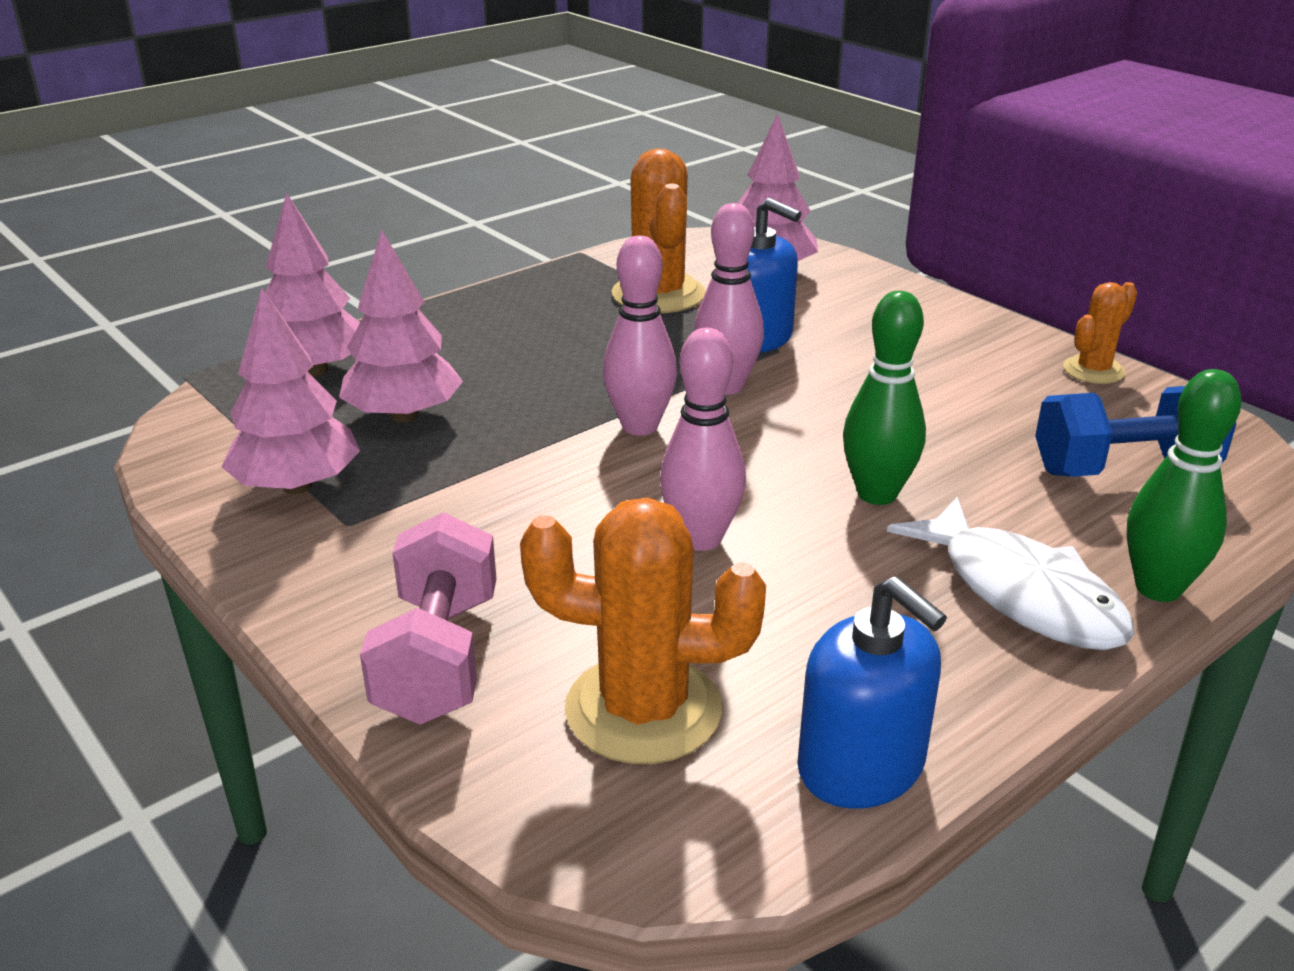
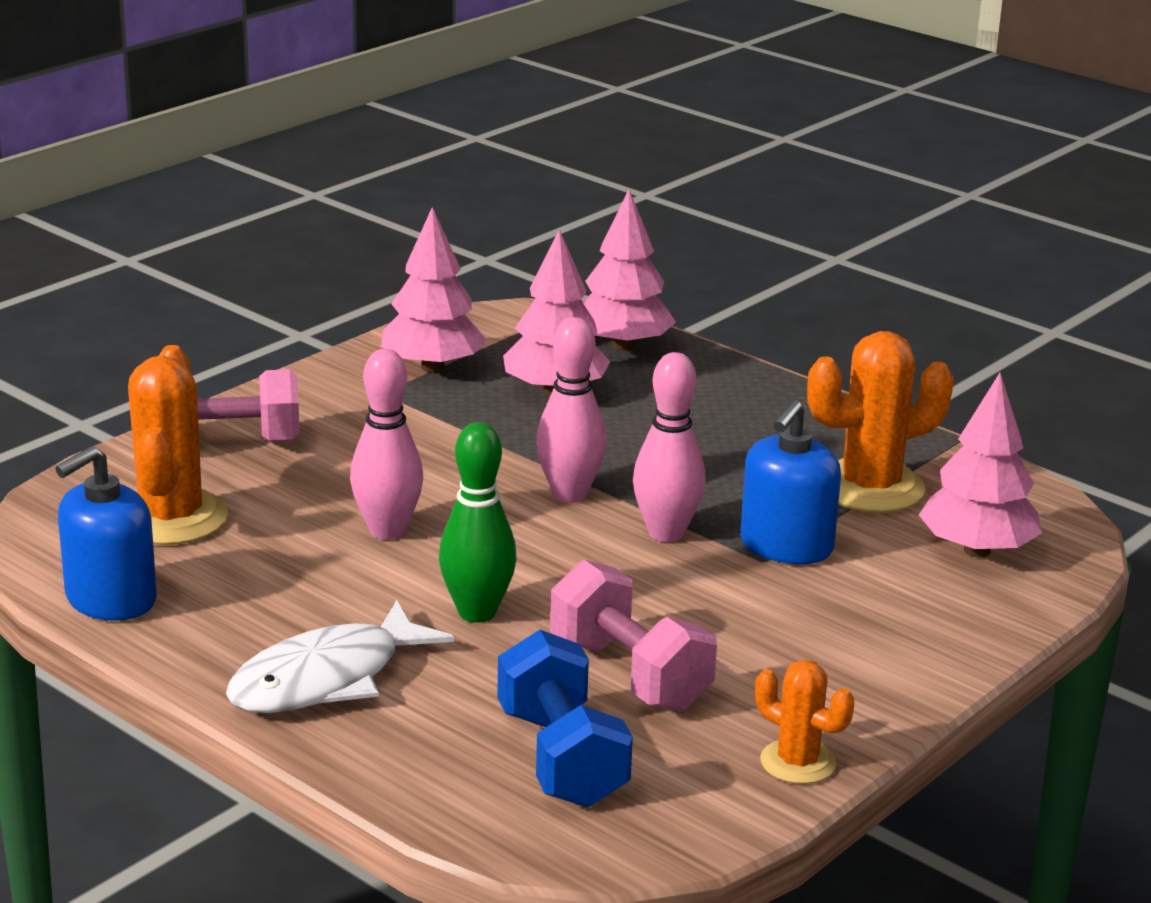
camera: 80 degrees right, 5 degrees down
(978, 426) = (629, 674): none -> pink dumbbell
(1158, 588) = (342, 752): green bowling pin -> none

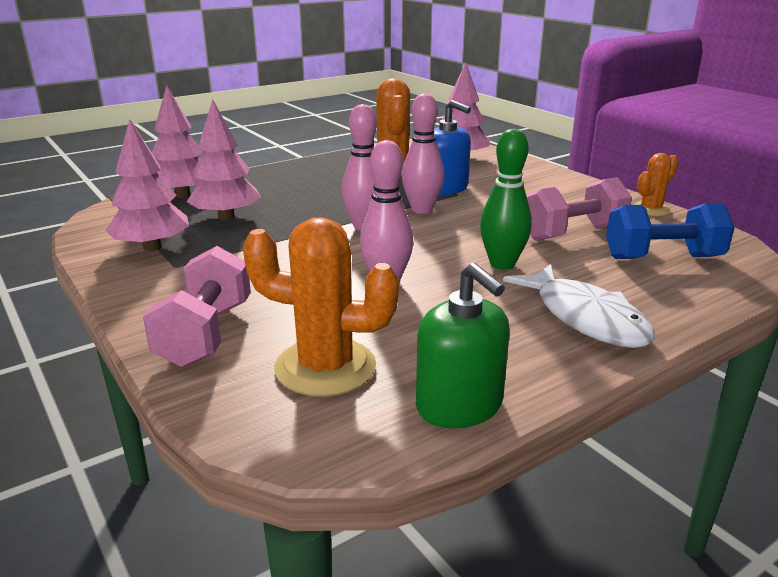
camera: 75 degrees left, 0 degrees up
(110, 599) = (459, 405): blue soap dispenser -> green soap dispenser

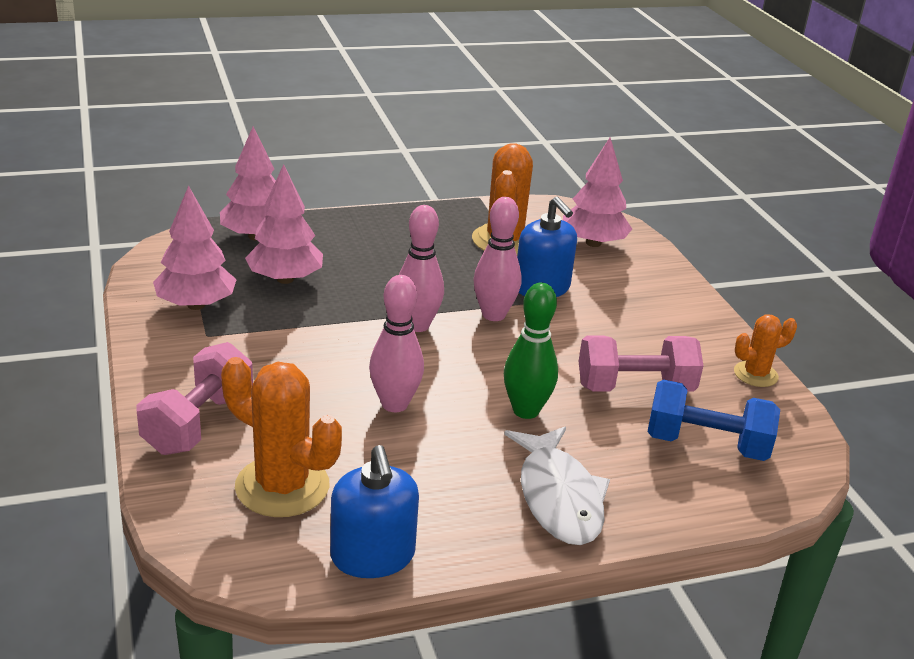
camera: 15 degrees right, 5 degrees up
(459, 405) = (372, 556): green soap dispenser -> blue soap dispenser

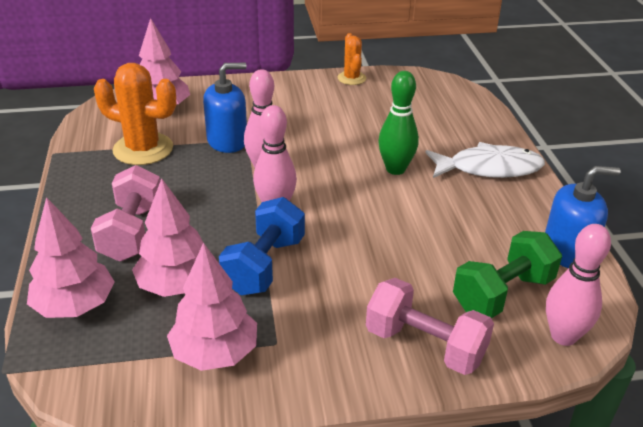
camera: 80 degrees left, 5 degrees up
(282, 486) = (502, 294): orange cactus -> green dumbbell
(394, 404) = (390, 229): pink bowling pin -> pink bowling pin (563, 336)
(635, 388) = (367, 122): pink dumbbell -> pink dumbbell (132, 232)
(706, 444) = (427, 108): blue dumbbell -> blue dumbbell (264, 265)

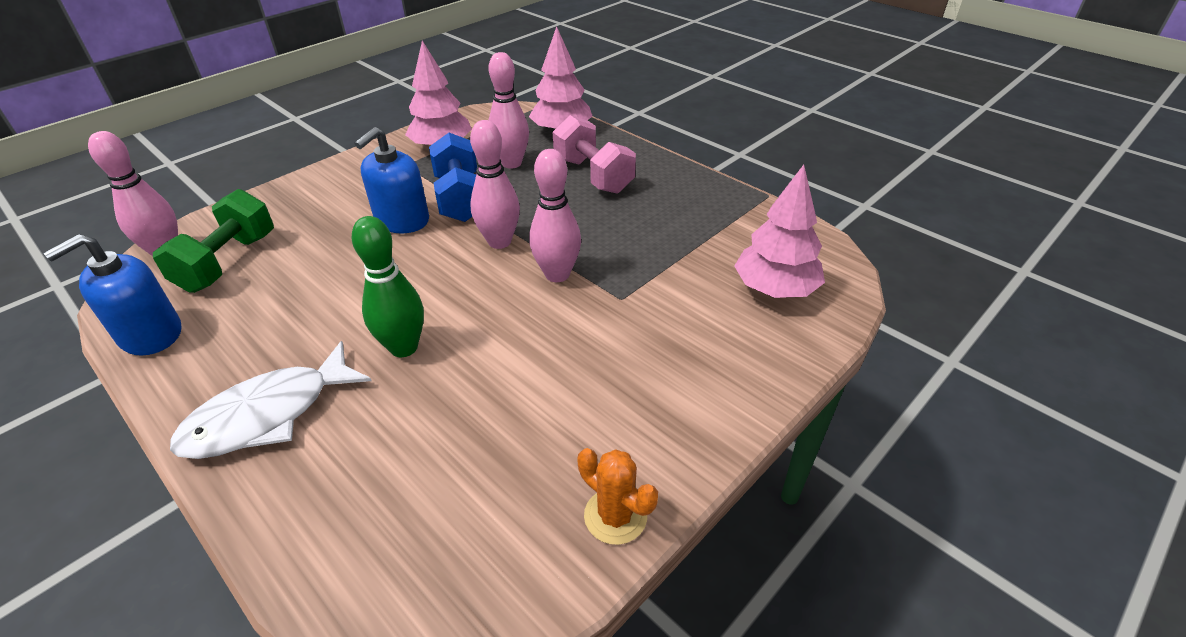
camera: 145 degrees right, 5 degrees up
(143, 149) = (704, 235): orange cactus -> none
(177, 285) = (511, 163): pink tree -> pink bowling pin
(227, 141) = (639, 286): blue soap dispenser -> blue soap dispenser (402, 220)
(425, 345) = (291, 203): pink dumbbell -> none

